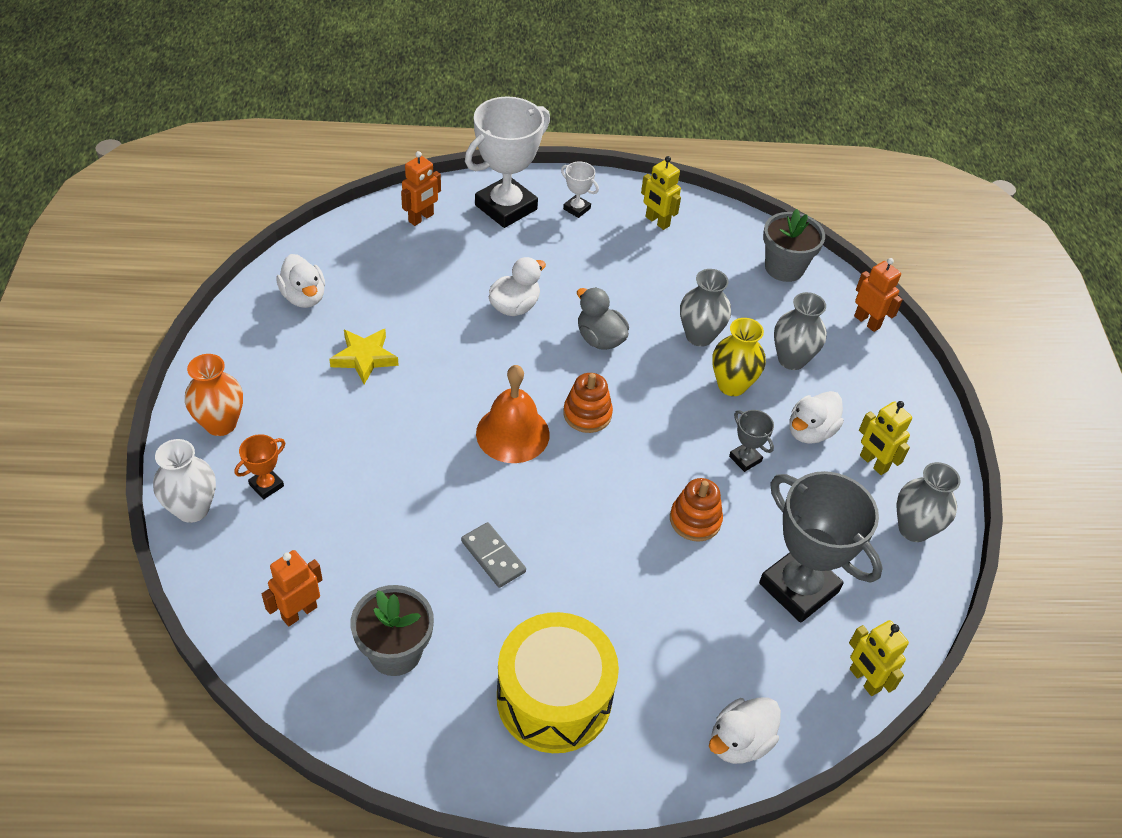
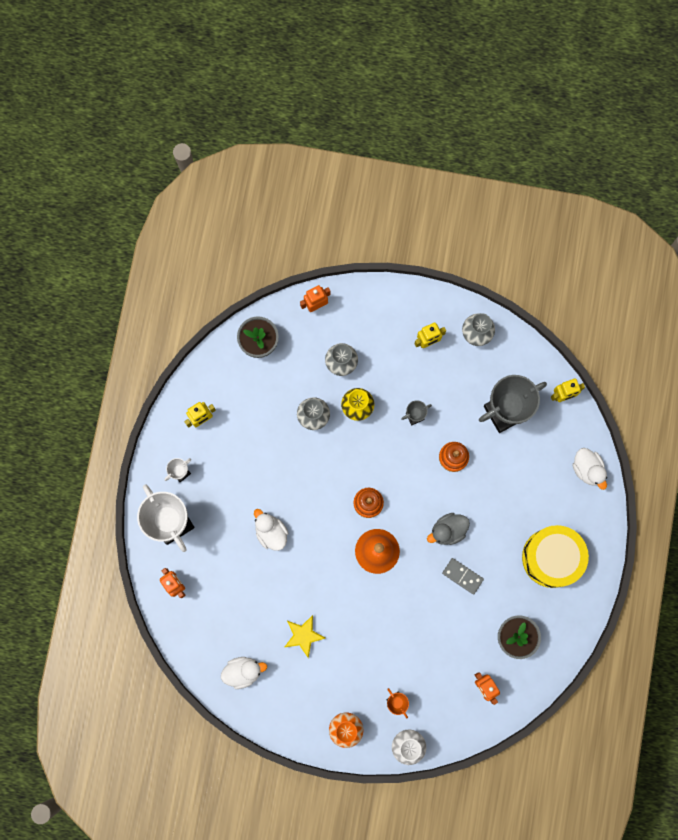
camera: 75 degrees left, 30 degrees up
(493, 556) = (462, 576): grey domino -> grey domino turned 60 degrees clockwise
(600, 339) = (307, 482): grey duck -> grey duck (448, 530)
(810, 431) = (399, 371): white duck -> none

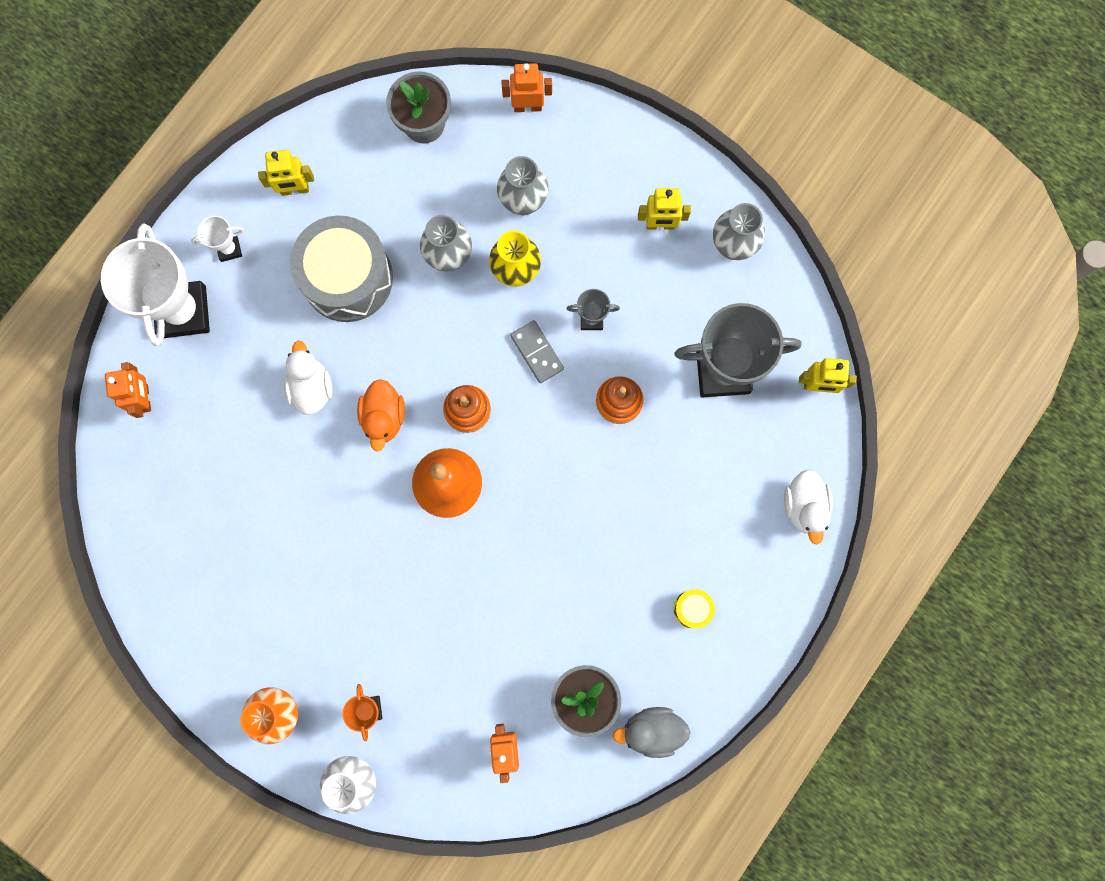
camera: 25 degrees right, 0 degrees up
(243, 671) = (176, 563): white duck -> none
(260, 457) = (347, 278): none -> grey drum
(303, 635) = (285, 553): yellow star -> none
(322, 530) = (384, 418): none -> orange duck
(448, 530) = (561, 500): grey duck -> grey duck (652, 730)
(462, 576) = (551, 575): grey domino -> grey domino (537, 352)
(551, 557) = (692, 609): yellow drum -> yellow drum, size x0.40

